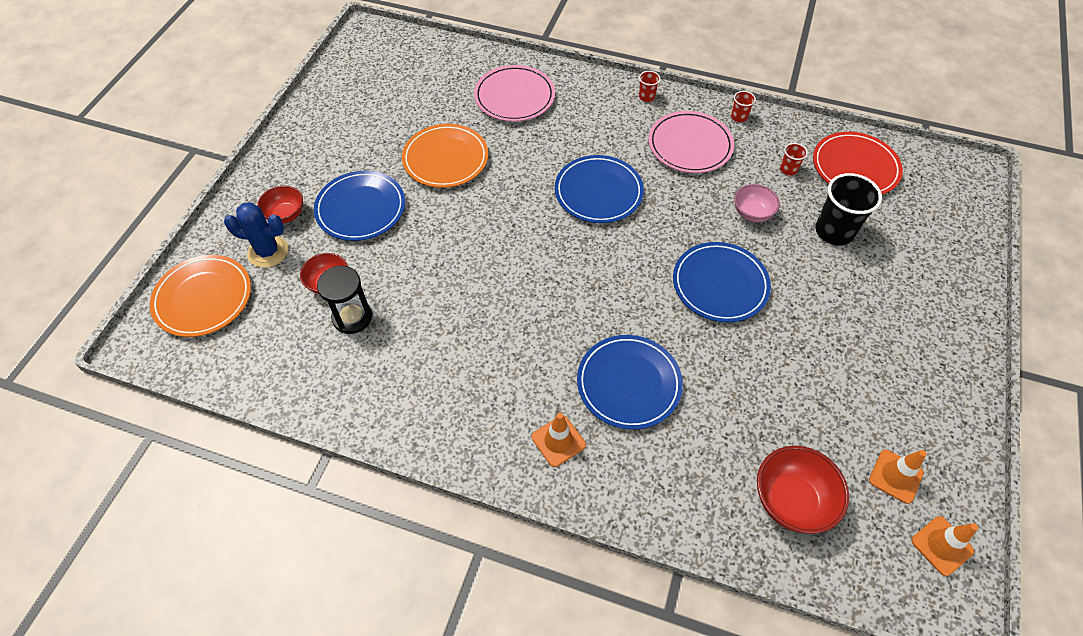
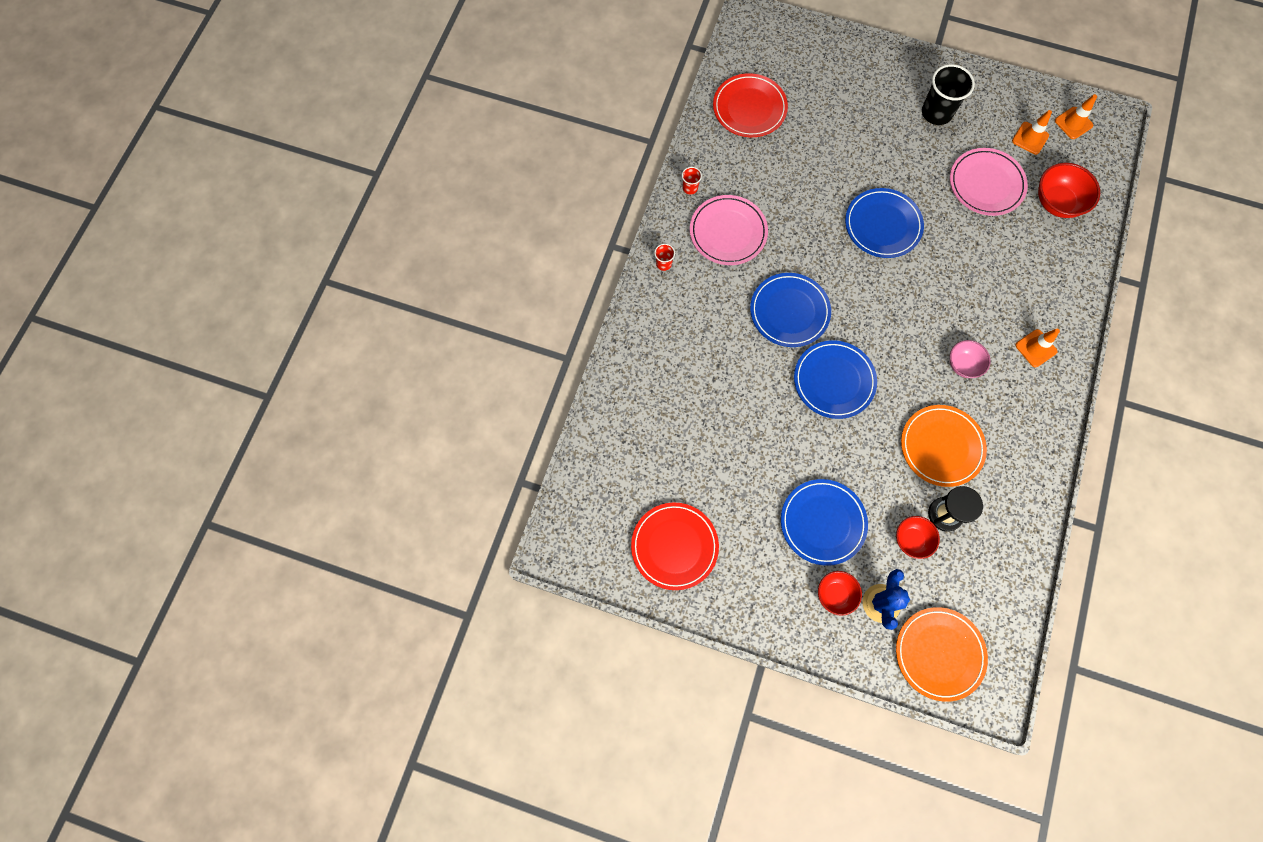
camera: 90 degrees left, 15 degrees up
(356, 101) = (674, 546): none -> red plate
(445, 159) = (754, 448): orange plate -> orange plate (941, 446)
(514, 97) = (665, 386): pink plate -> pink plate (986, 184)
(628, 383) = (981, 298): blue plate -> blue plate (834, 381)
(752, 213) = (806, 192): pink bowl -> pink bowl (963, 365)
(788, 169) = (754, 158): red cup -> none
(834, 231) = (821, 136): black cup -> black cup (936, 113)

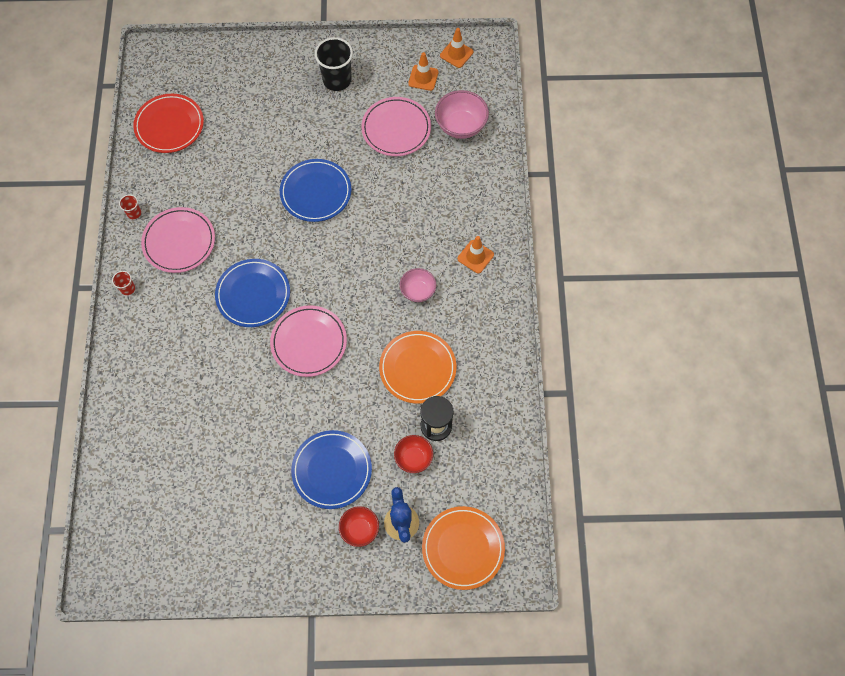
camera: 20 degrees left, 5 degrees down
(674, 546) = (204, 538): red plate -> none
(834, 381) = (309, 342): blue plate -> pink plate
(1057, 202) = (461, 126): red bowl -> pink bowl

